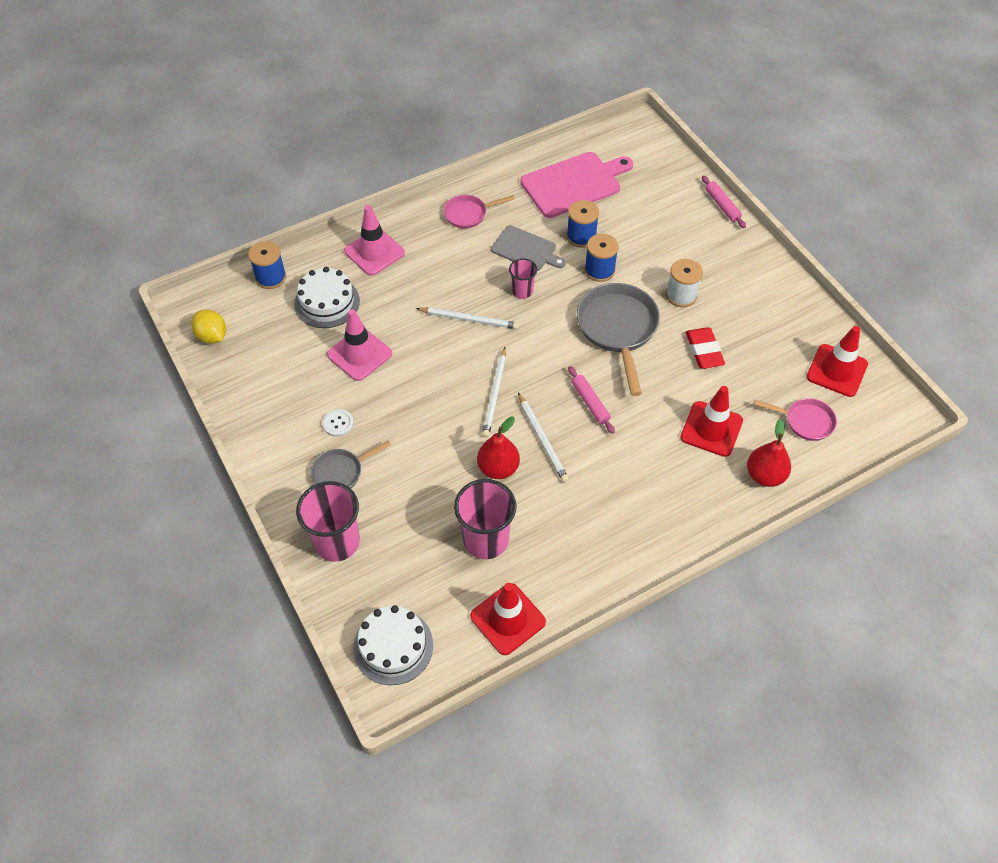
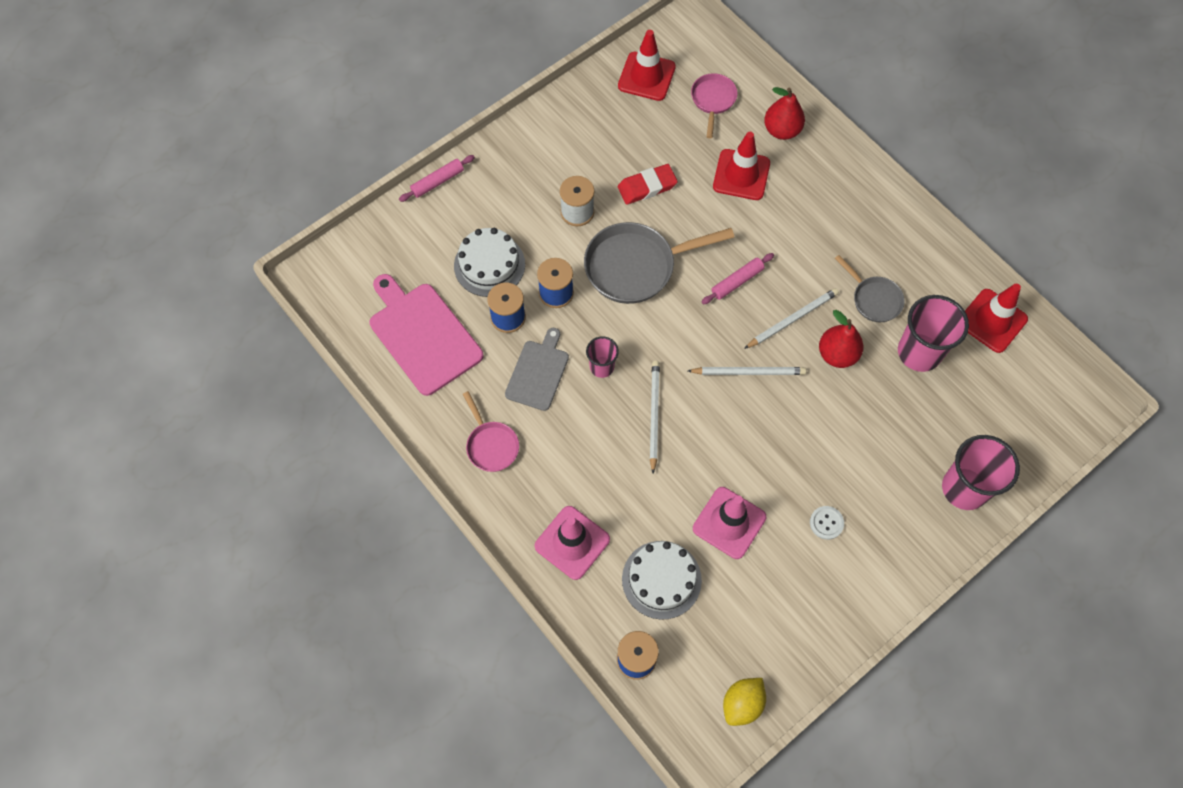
camera: 100 degrees left, 10 degrees up
(341, 472) = (885, 505): grey pan -> grey pan (874, 299)
(393, 646) = (1051, 412): white cake -> white cake (489, 265)

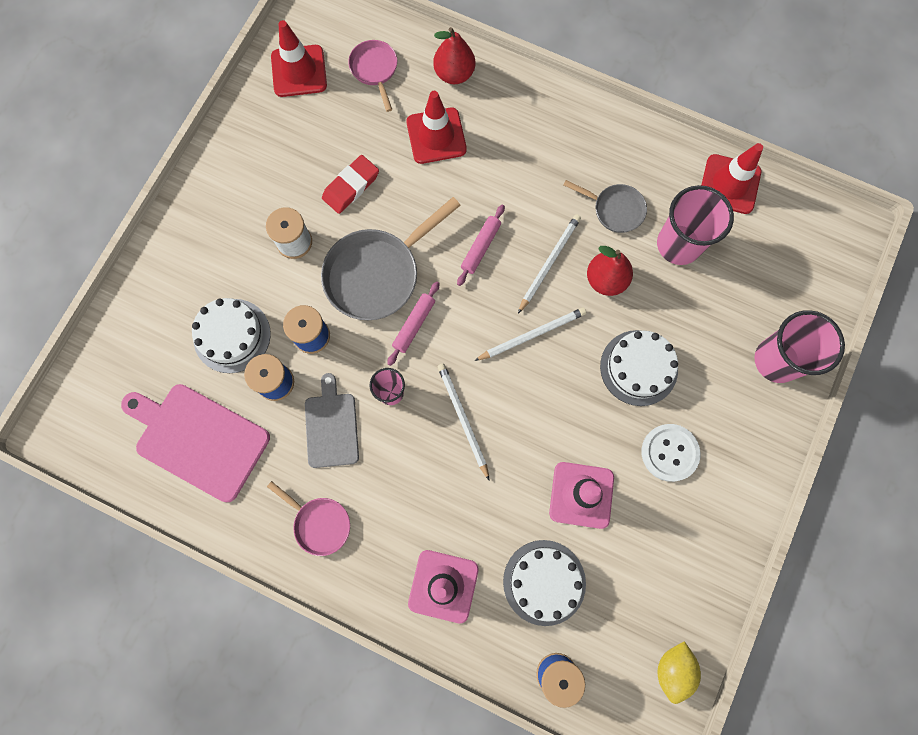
camera: 25 degrees left, 10 degrees up
(438, 182) = (139, 270): pink rolling pin -> pink rolling pin (414, 325)
(826, 523) = (669, 453): white button -> white button, size x1.66
(832, 440) = (638, 367): none -> white cake

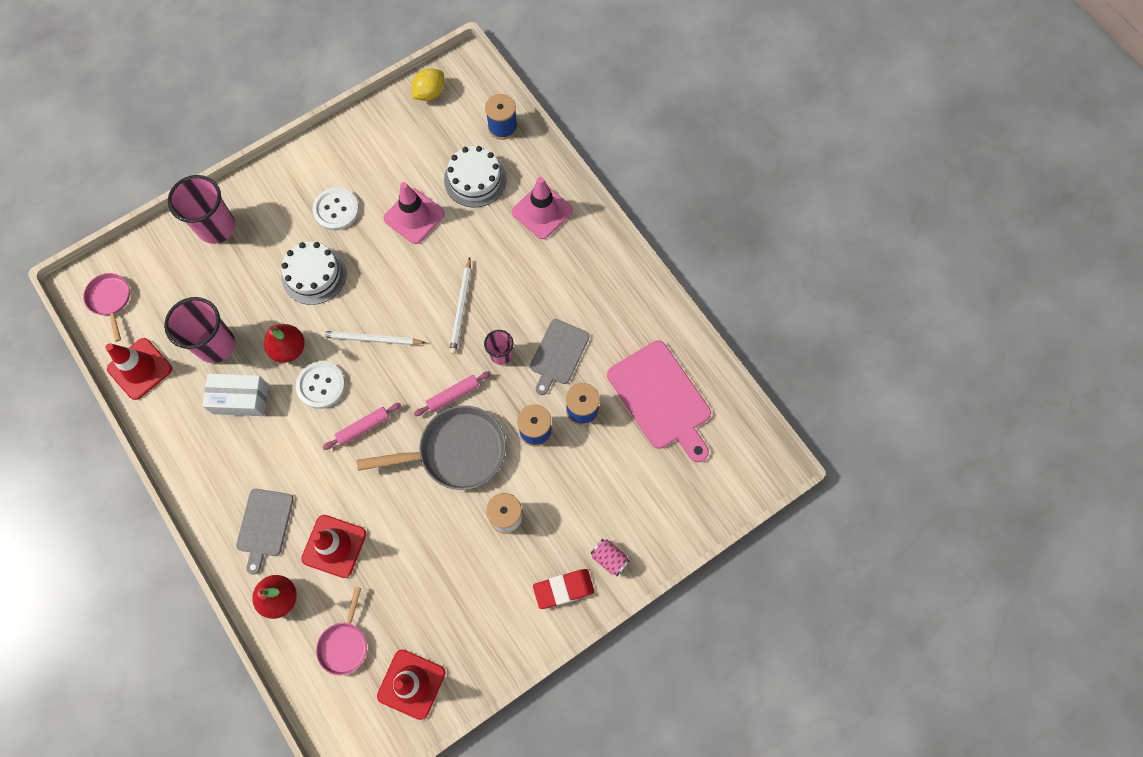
camera: 150 degrees left, 5 degrees down
(177, 258) = (609, 558): none -> pink can
(232, 335) = (597, 465): white cake -> none
(319, 523) = (603, 293): pink pan -> pink pan (110, 300)
(351, 186) = (432, 540): red eraser -> red eraser (563, 589)
(509, 119) = (264, 525): none -> grey cutting board
(549, 263) = (321, 385): white pencil -> white button
(615, 209) = (240, 399): grey pan -> white box

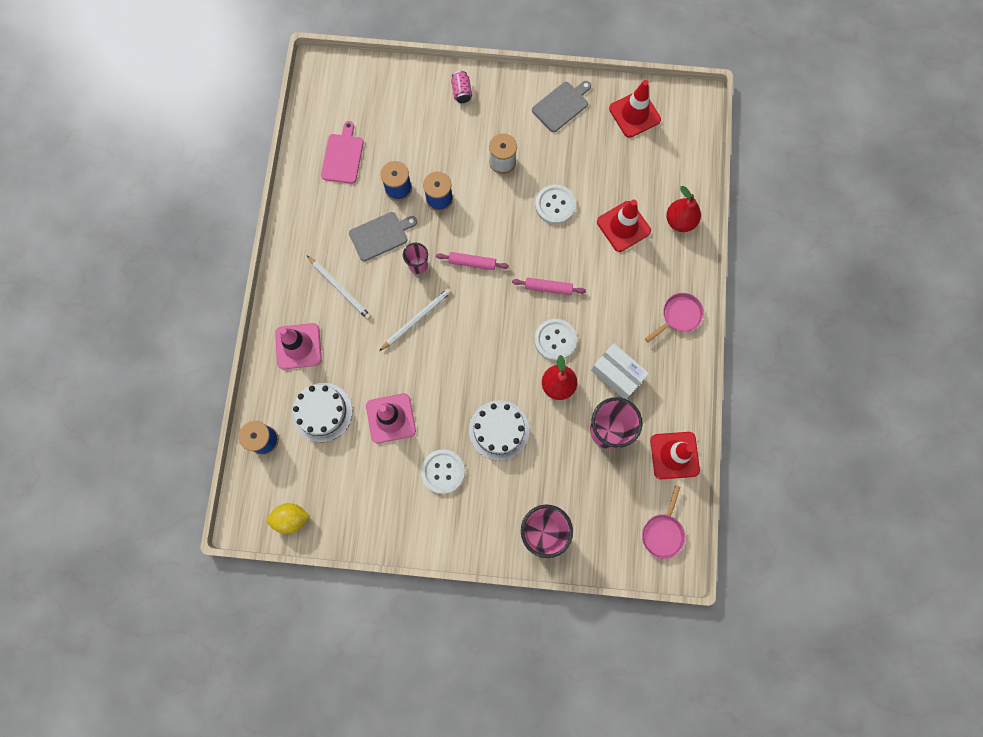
camera: 140 degrees left, 5 degrees up
(264, 525) = (659, 273): grey cutting board -> grey cutting board (561, 105)
(344, 644) = (658, 165): pink pan -> pink pan (679, 316)
(372, 339) = (495, 346): white pencil -> white pencil (339, 288)
(419, 514) = (555, 205): none -> white button
(456, 452) = (500, 225): grey pan -> none
(563, 589) = (503, 96): red eraser -> none
(661, 398) = (343, 156): pink cutting board -> pink cutting board, size x0.62

